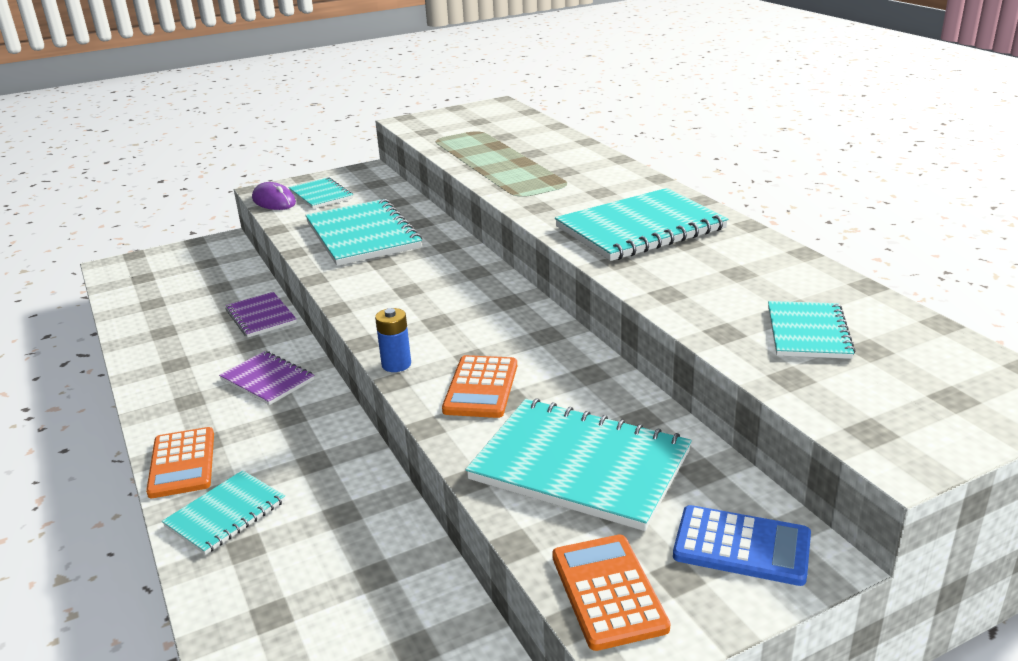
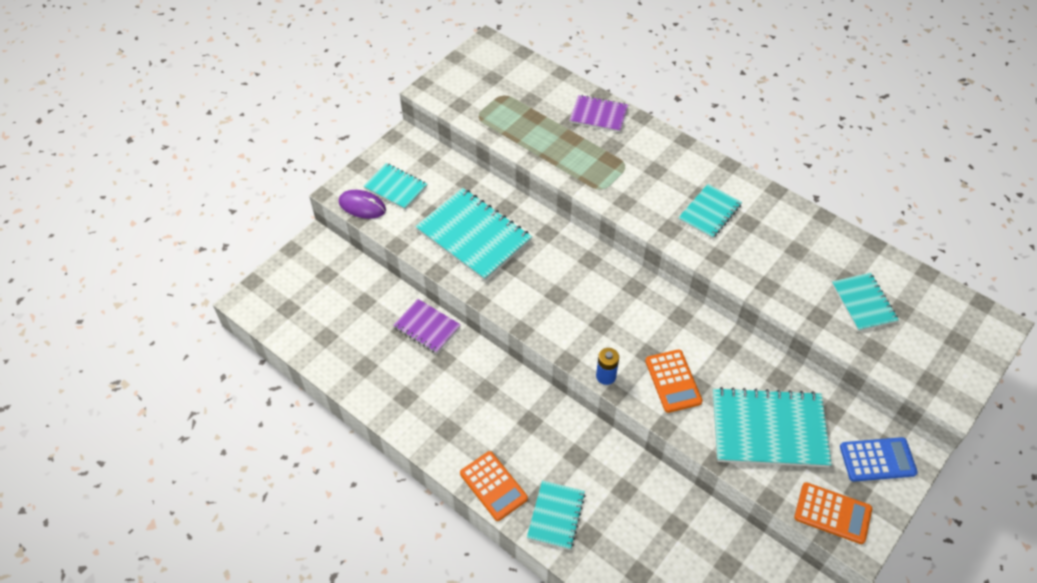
camera: 25 degrees left, 25 degrees up
(267, 380) = (487, 392): purple notebook -> purple notebook (598, 115)
(608, 591) = (832, 513): orange calculator -> orange calculator turned 150 degrees clockwise
(640, 228) = (709, 212): turquoise notebook -> turquoise notebook, size x0.57

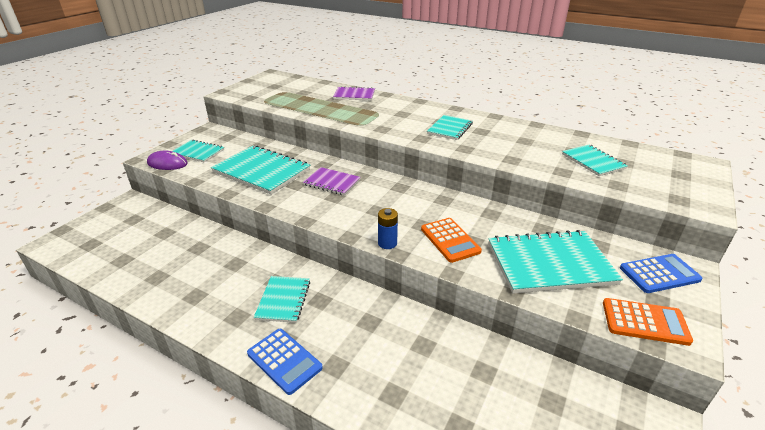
camera: 10 degrees left, 20 degrees down
(427, 327) = (221, 243): purple notebook -> purple notebook (332, 182)
(493, 486) = (284, 361): orange calculator -> blue calculator
(556, 515) = (355, 379): turquoise notebook -> turquoise notebook (283, 300)

